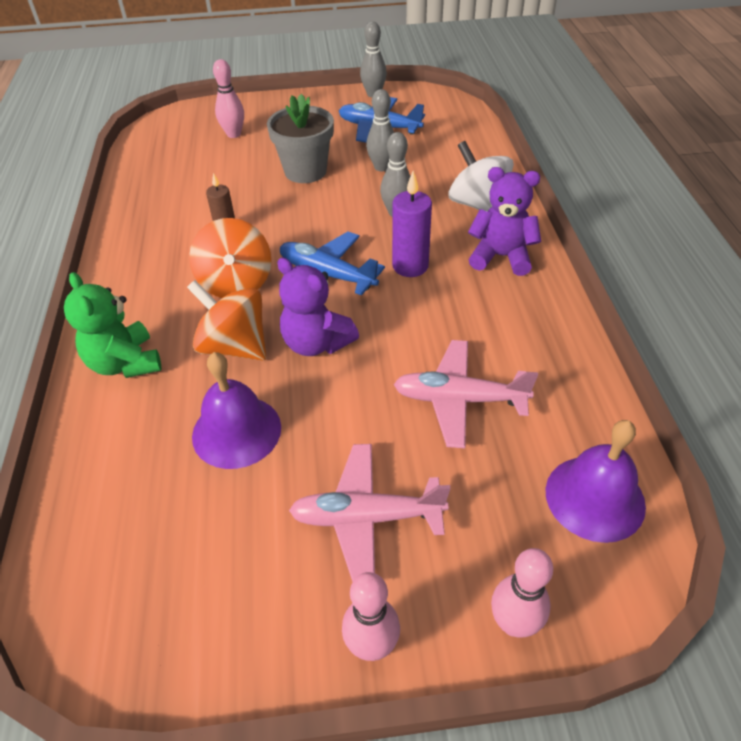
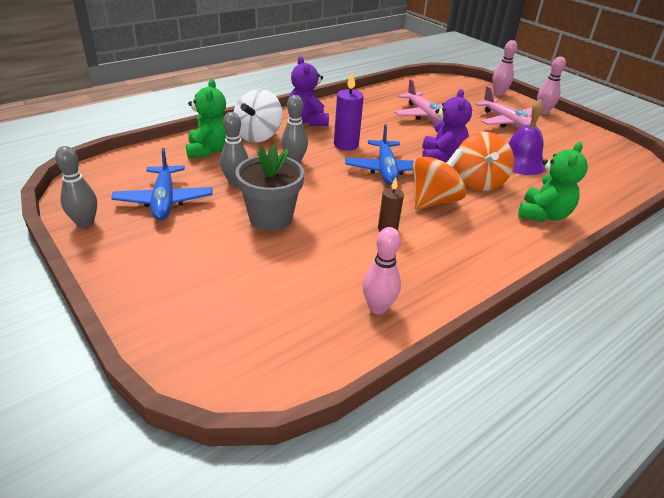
camera: 125 degrees left, 10 degrees down
(234, 134) = (231, 294): pink bowling pin -> pink bowling pin (378, 307)
(460, 165) = (209, 150): none -> green teddy bear
(595, 497) = (433, 86): purple bell -> none

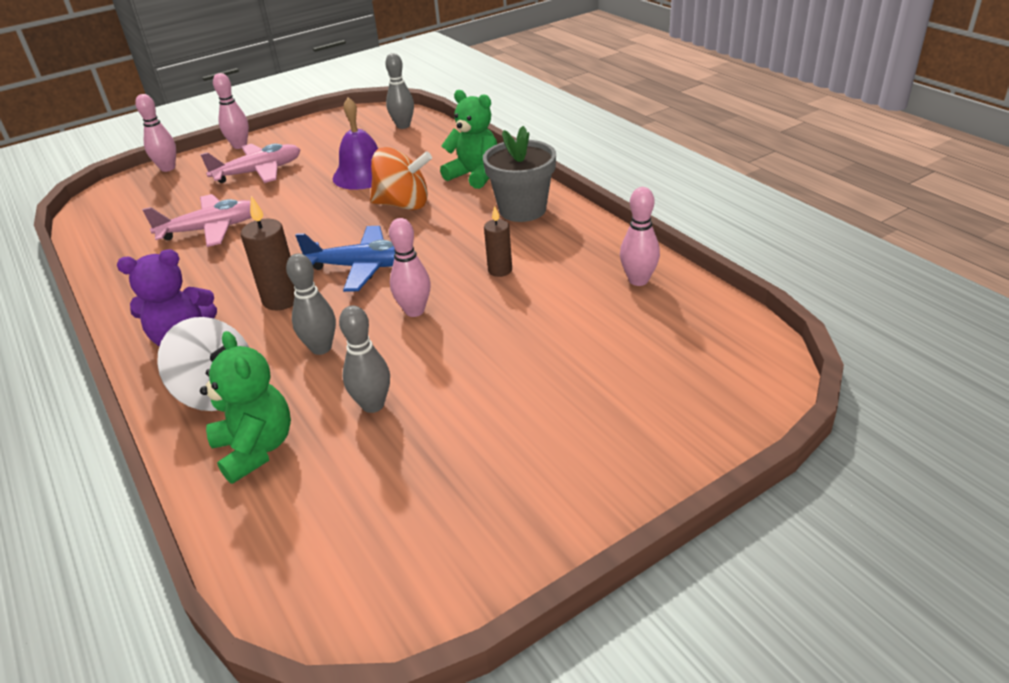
camera: 80 degrees left, 0 degrees up
(85, 223) = (483, 573): grey bowling pin -> grey bowling pin (403, 126)
(164, 201) = (419, 481): blue plane -> none
(209, 150) = (256, 449): green teddy bear -> green teddy bear turned 60 degrees clockwise
(270, 218) = (474, 362): grey flower pot -> grey flower pot (522, 210)
(332, 192) = (414, 311): none -> pink bowling pin
(346, 145) = (282, 299): purple candle -> brown candle
(433, 201) = (442, 236): orange spinning top -> none
(441, 157) = (339, 224): purple teddy bear -> none

